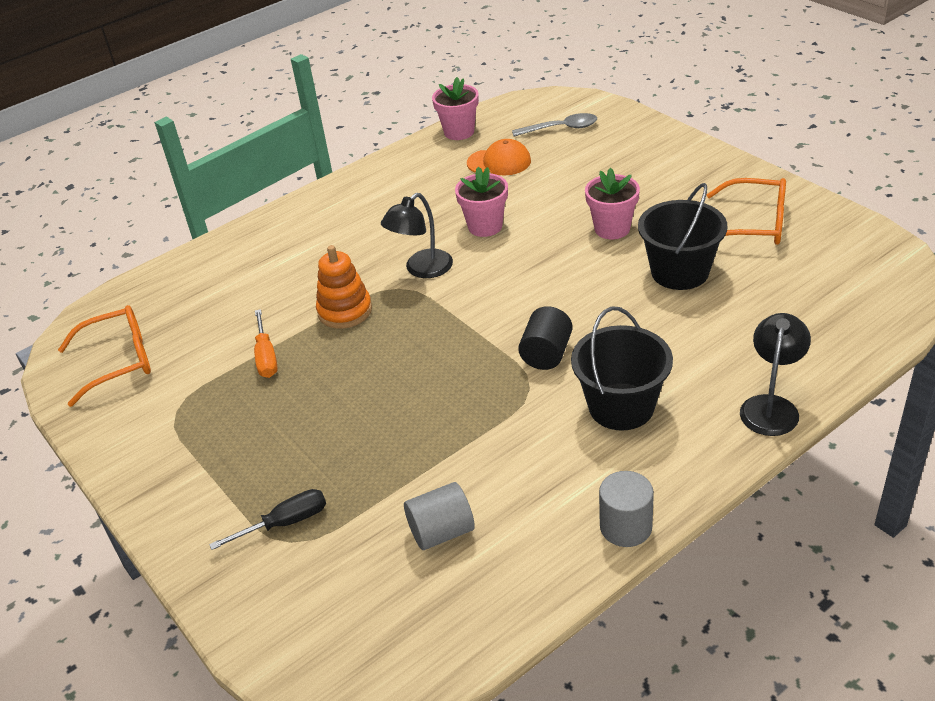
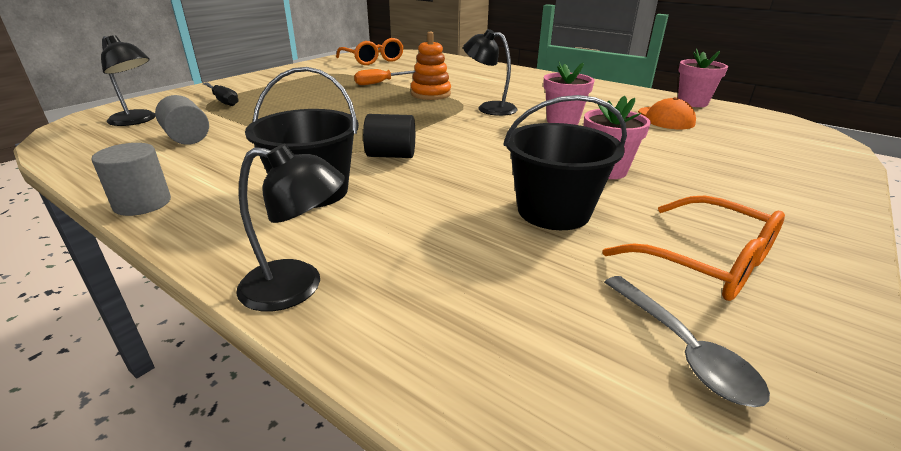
camera: 70 degrees right, 10 degrees down
(347, 606) = (138, 121): none -> black lamp
(561, 128) = (760, 136): grey spoon -> grey spoon (683, 349)
(754, 224) = (706, 262): orange glasses -> orange glasses turned 45 degrees counterclockwise

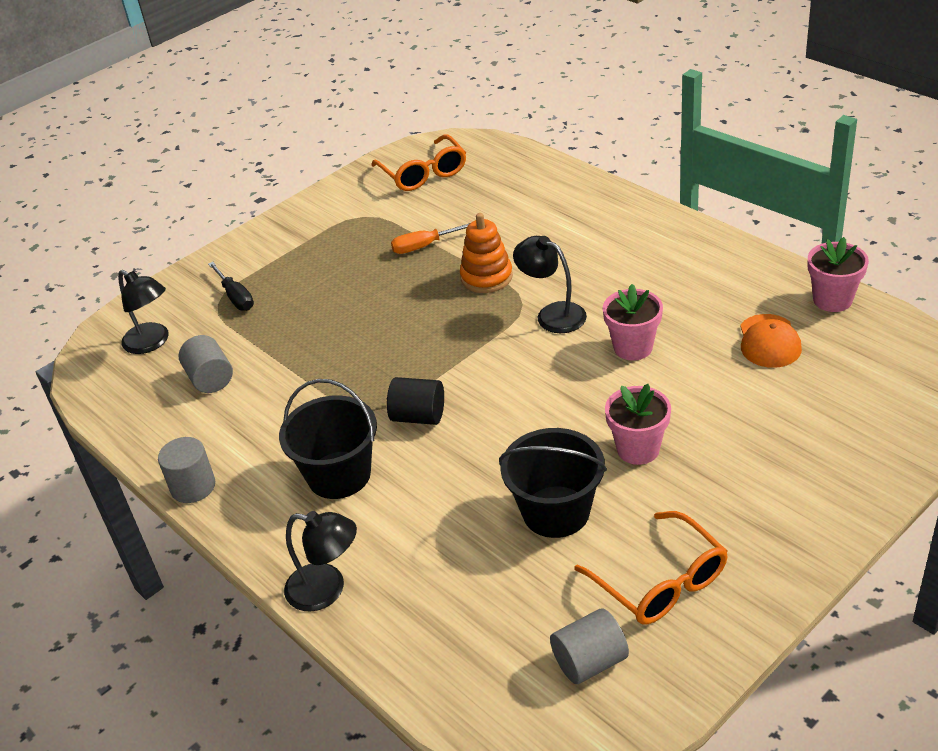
camera: 15 degrees right, 10 degrees up
(683, 349) = (590, 662): grey spoon -> grey cylinder

